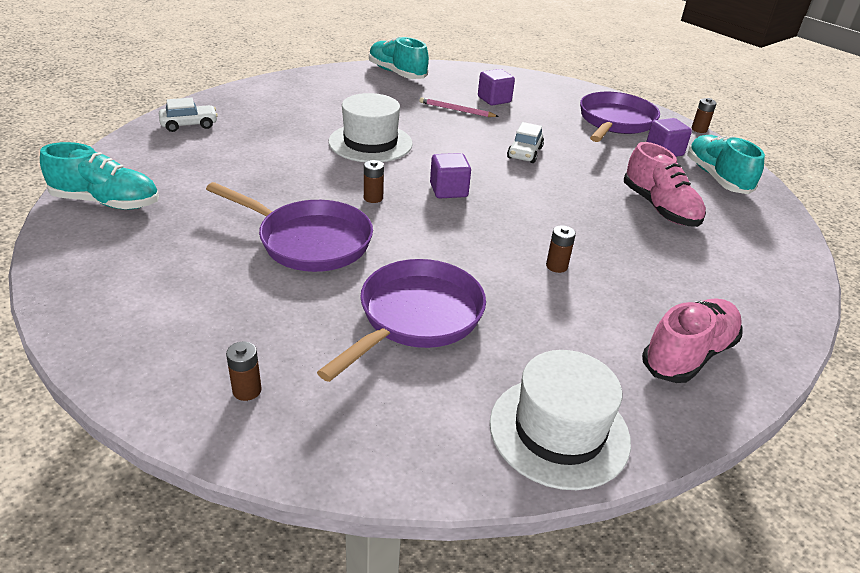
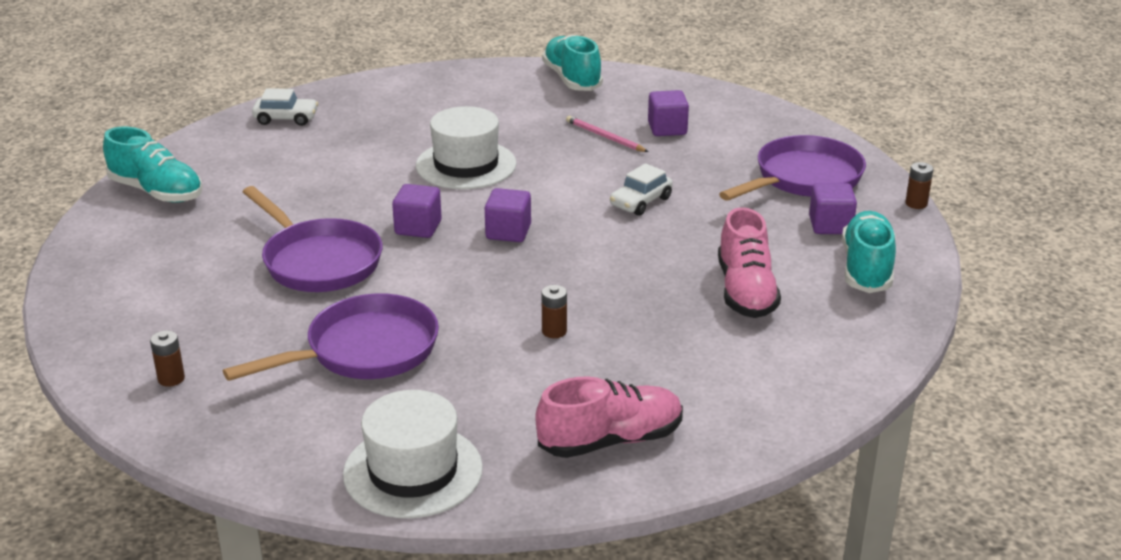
camera: 25 degrees right, 5 degrees down
(373, 198) = (418, 228): brown battery -> purple cube

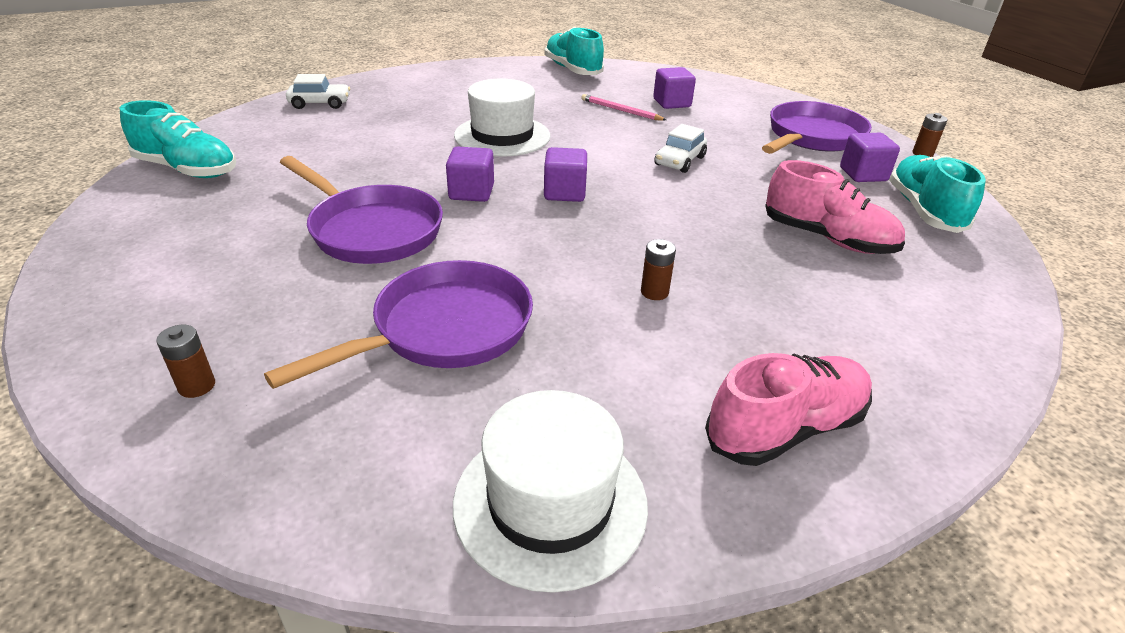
camera: 10 degrees left, 5 degrees up
(745, 291) = (827, 238): pink shoe -> pink shoe turned 45 degrees counterclockwise

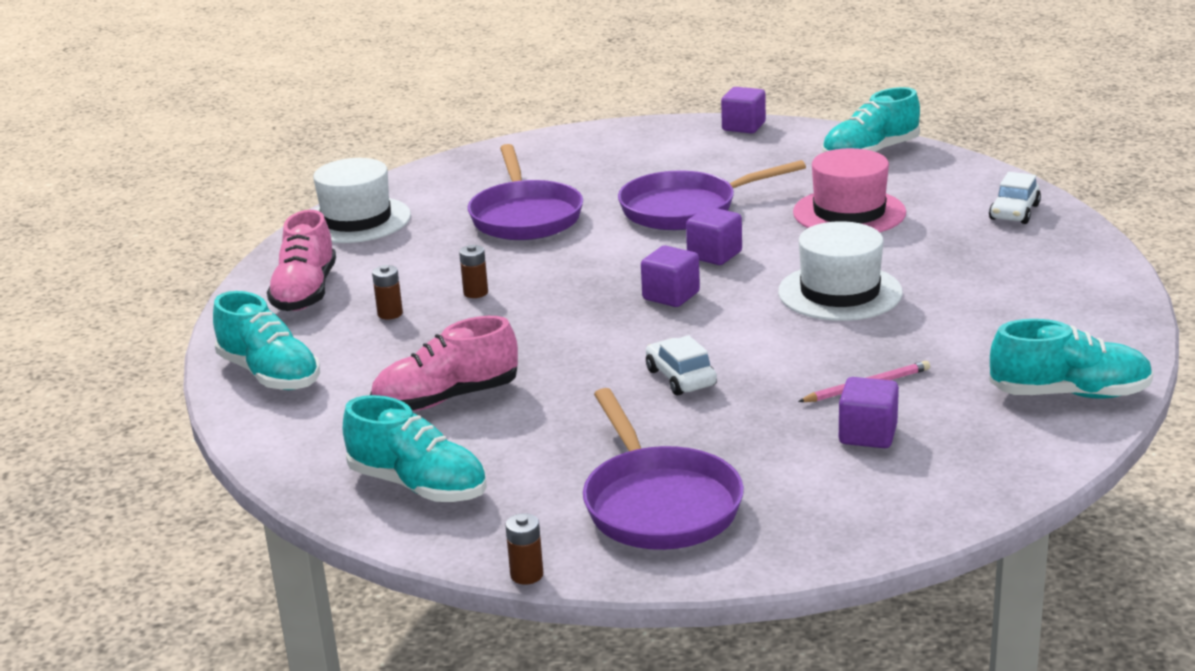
camera: 125 degrees right, 10 degrees down
(197, 386) = (555, 153): brown battery -> brown battery (390, 314)
(346, 156) = (849, 212): none -> pink hat
(863, 174) = (529, 489): purple cube -> purple cube (743, 127)
(941, 355) = (270, 374): none -> turquoise shoe

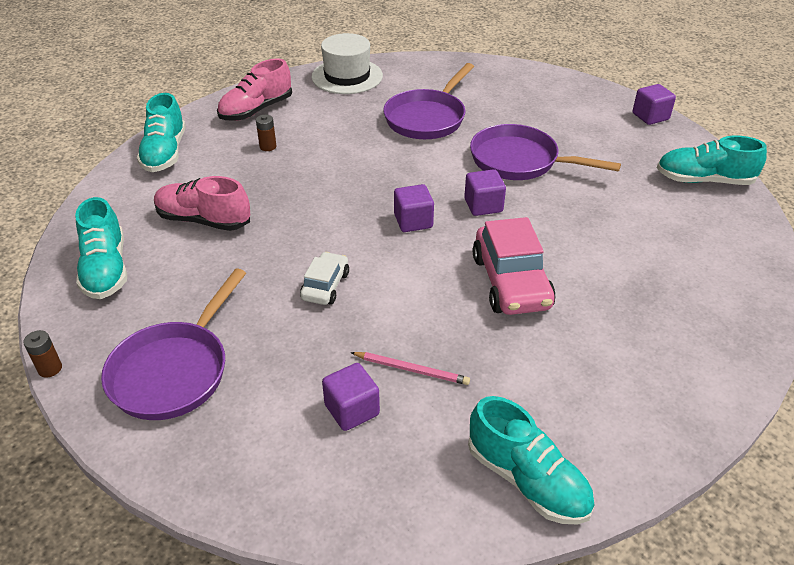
camera: 40 degrees right, 15 degrees up
(475, 293) = (324, 157): brown battery -> none
(840, 292) = (511, 282): white hat -> pink car
(849, 212) = (615, 221): pink hat -> none
(1014, 212) = (735, 289): white car -> none

